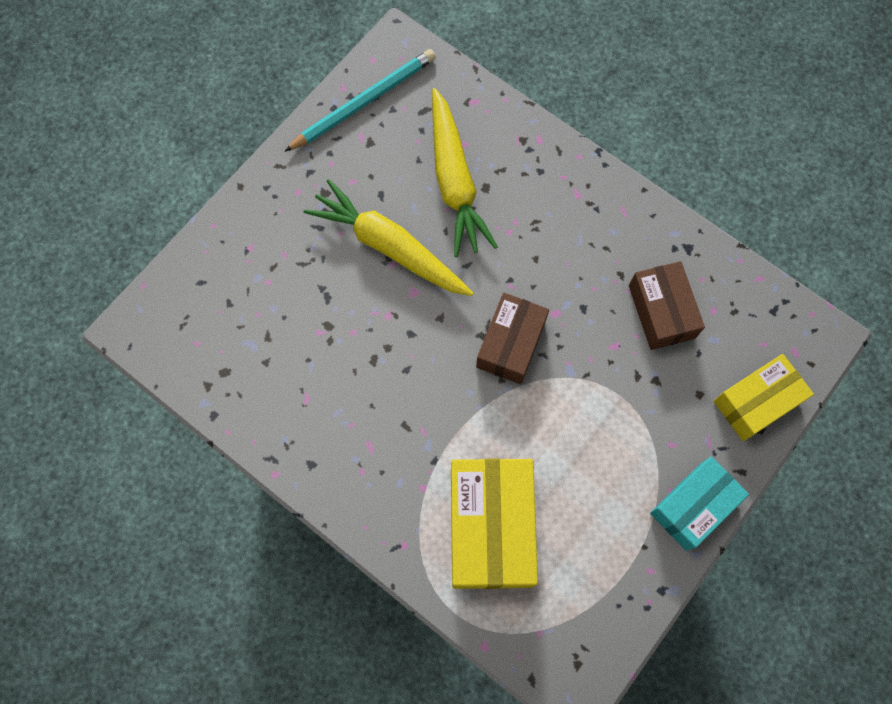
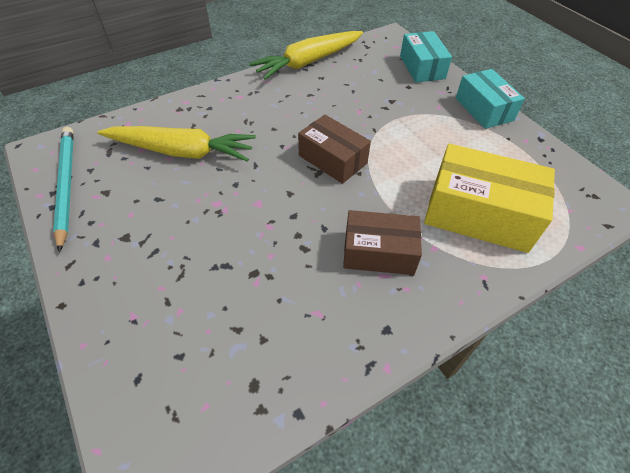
camera: 70 degrees left, 20 degrees down
(390, 247) = (209, 206): yellow carrot -> yellow carrot (309, 62)
(661, 311) = (345, 85): brown box -> brown box (379, 252)
(756, 402) = (422, 67): yellow box -> turquoise box

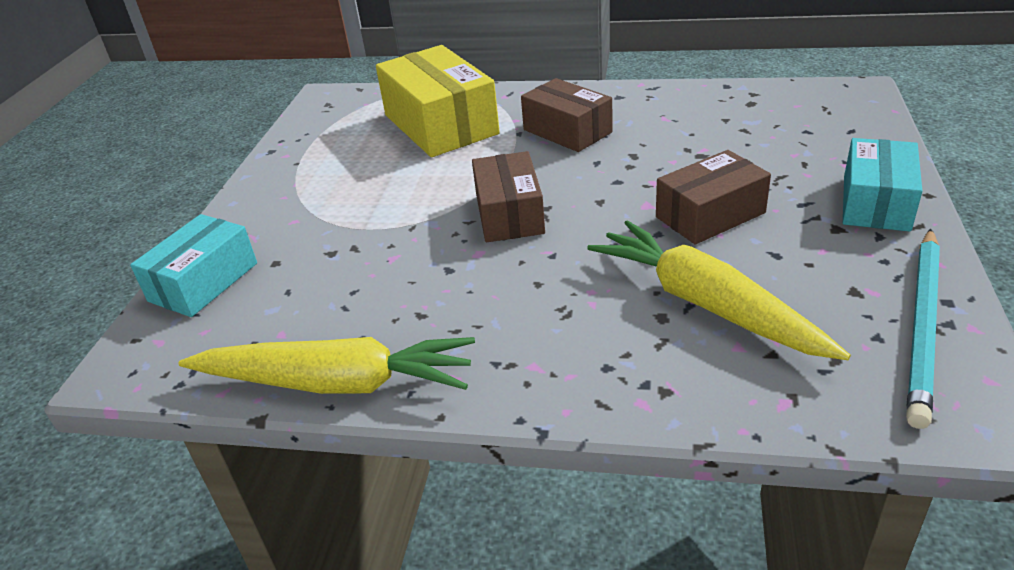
camera: 135 degrees left, 15 degrees down
(212, 212) = (710, 215): none -> brown box
(484, 109) = (256, 196): turquoise box -> turquoise box (876, 203)

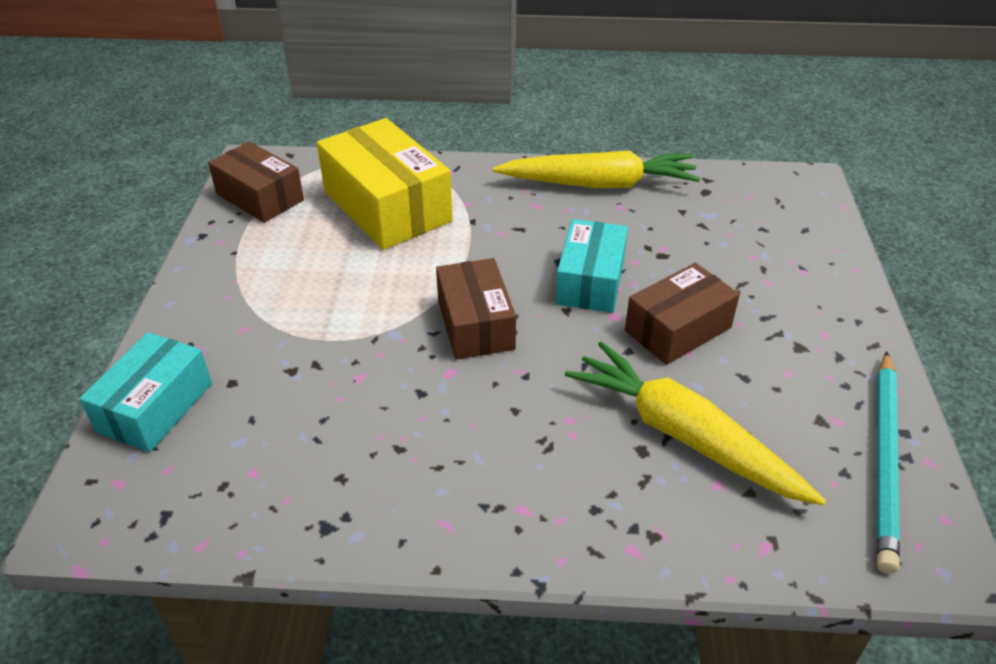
camera: 10 degrees left, 5 degrees up
(335, 382) = (321, 532): yellow carrot -> yellow carrot (598, 184)
(567, 131) = (523, 220): brown box -> brown box (260, 197)
(876, 203) = (833, 317): turquoise box -> turquoise box (590, 281)

